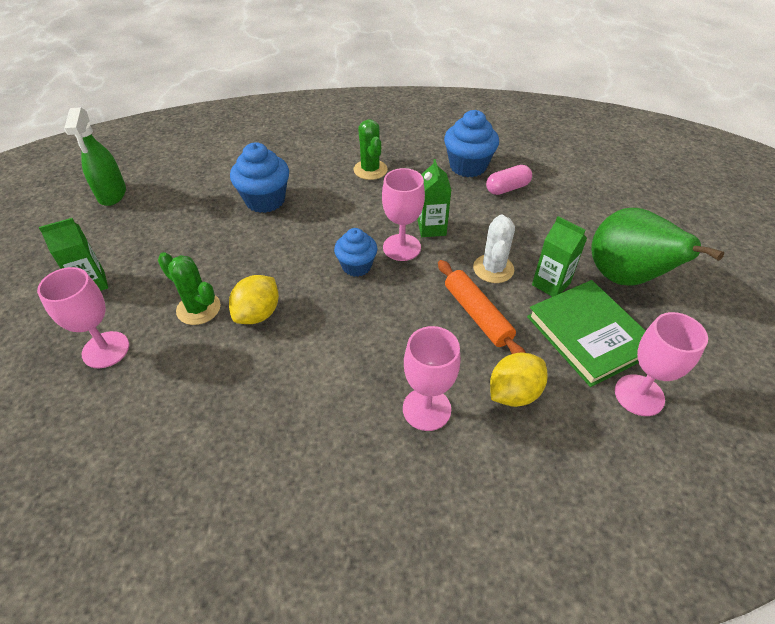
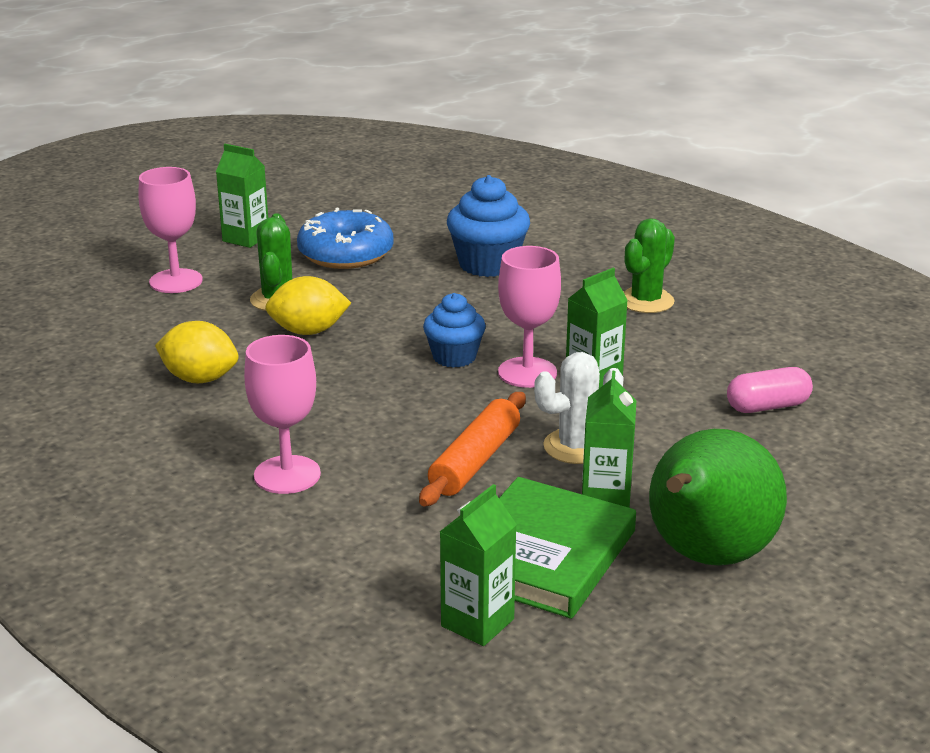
camera: 55 degrees right, 20 degrees down
(112, 194) = (378, 190): green spray bottle -> none
(177, 248) = (346, 254): none -> blue donut
(468, 166) = (769, 362): blue cupcake -> none
(507, 188) = (767, 406): pink capsule -> pink capsule turned 45 degrees counterclockwise
(514, 393) = (374, 525): yellow lemon -> yellow lemon (200, 379)
(639, 395) = (477, 622): pink goblet -> green carton

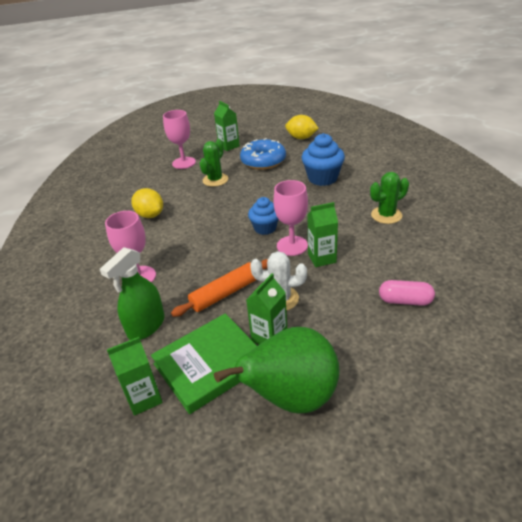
camera: 30 degrees right, 10 degrees up
(308, 331) = (214, 199): yellow lemon -> yellow lemon (301, 138)
(378, 537) = (146, 326): none -> green spray bottle

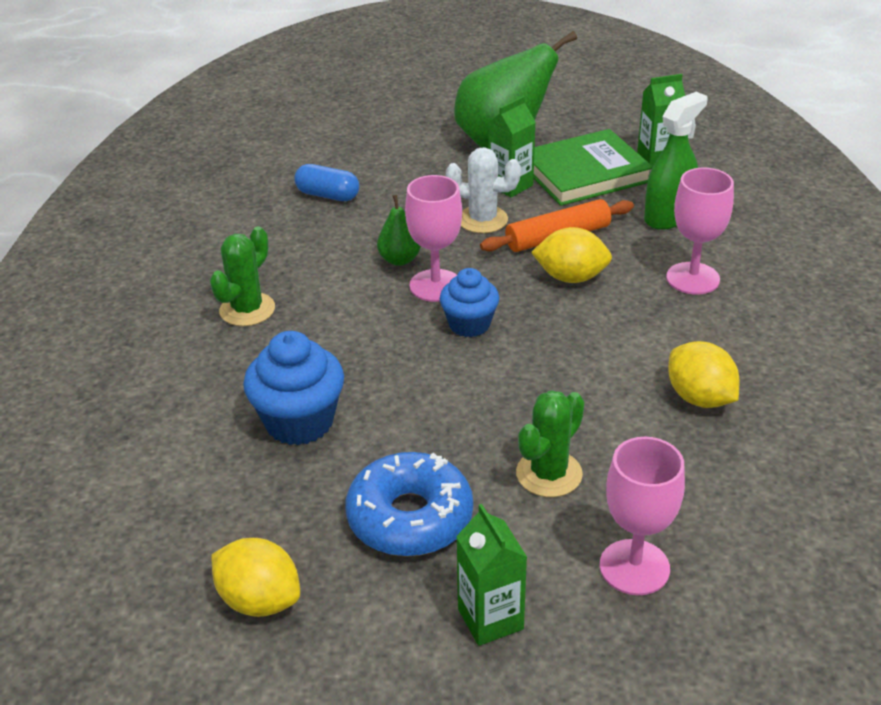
camera: 170 degrees left, 0 degrees up
(214, 265) = (571, 277): none -> yellow lemon
(322, 258) = (399, 260): green carton -> green pear
(386, 215) = (247, 310): green cactus -> green cactus turned 45 degrees counterclockwise
(405, 301) = (327, 195): pink capsule -> blue capsule

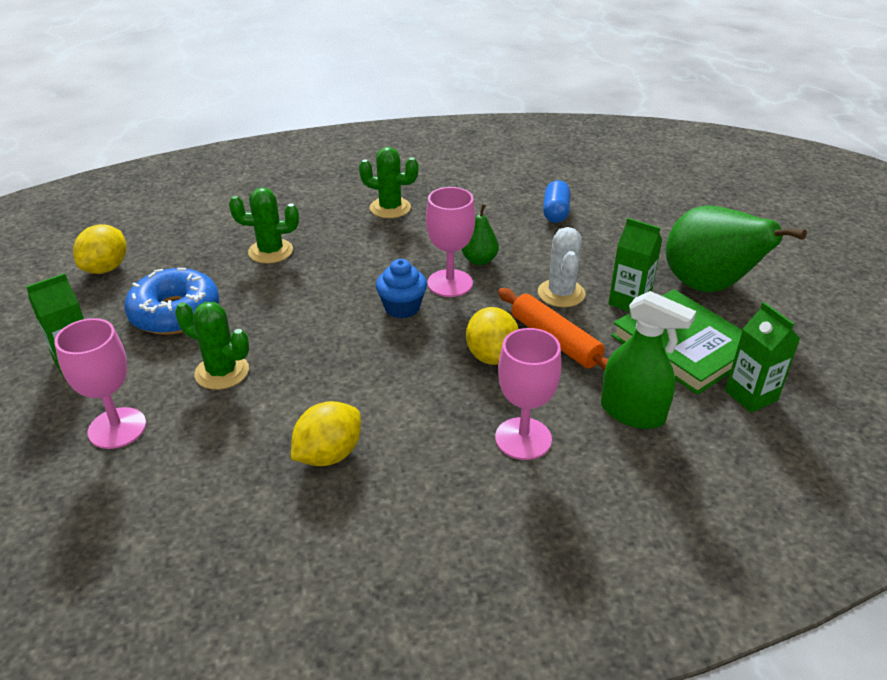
camera: 75 degrees right, 0 degrees up
(299, 422) = (270, 251): blue cupcake -> green cactus

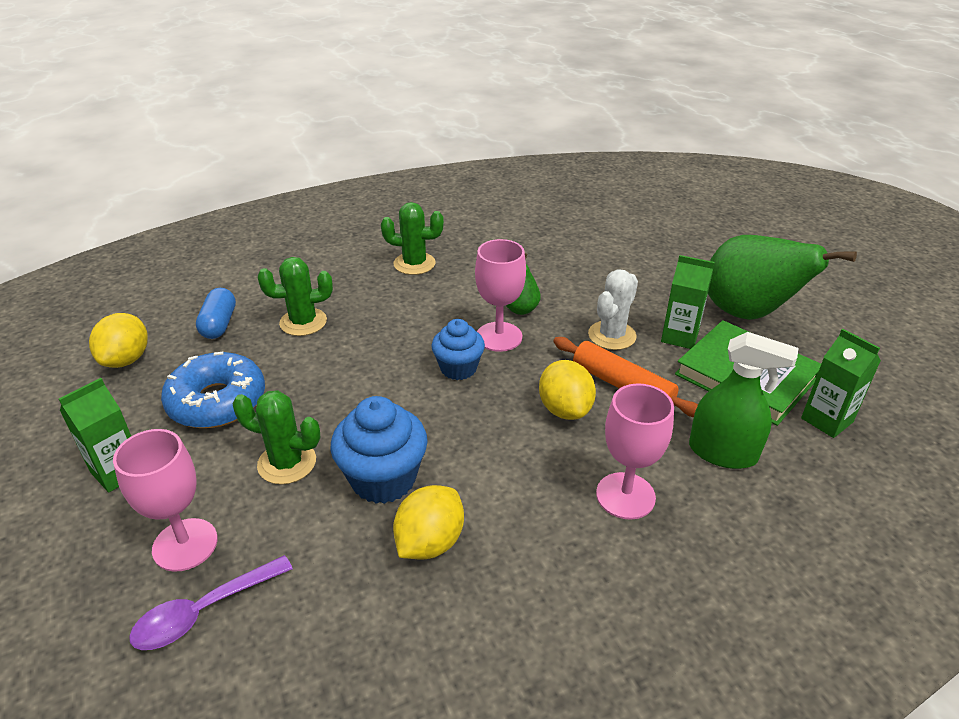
camera: 10 degrees left, 0 degrees up
(119, 483) = (203, 612): none -> purple spoon
(303, 396) = (383, 479): none -> blue cupcake
(555, 212) = (579, 253): blue capsule -> blue capsule (219, 324)
(561, 293) = (612, 335): white cactus -> white cactus turned 45 degrees clockwise

